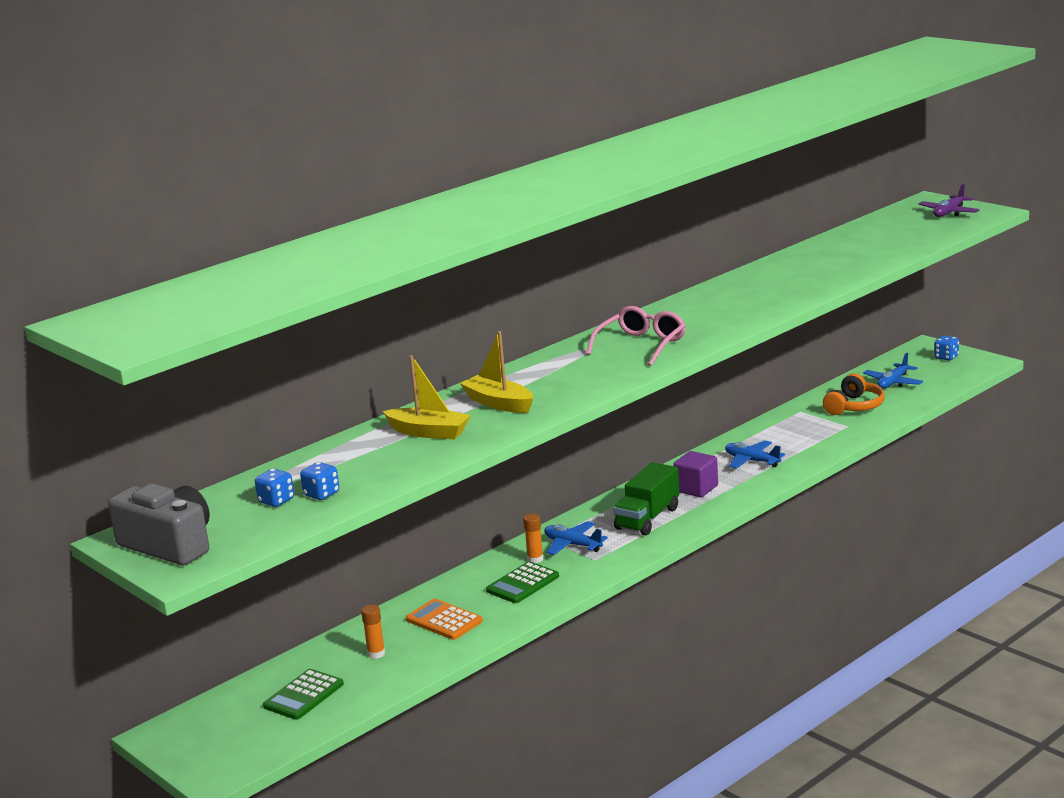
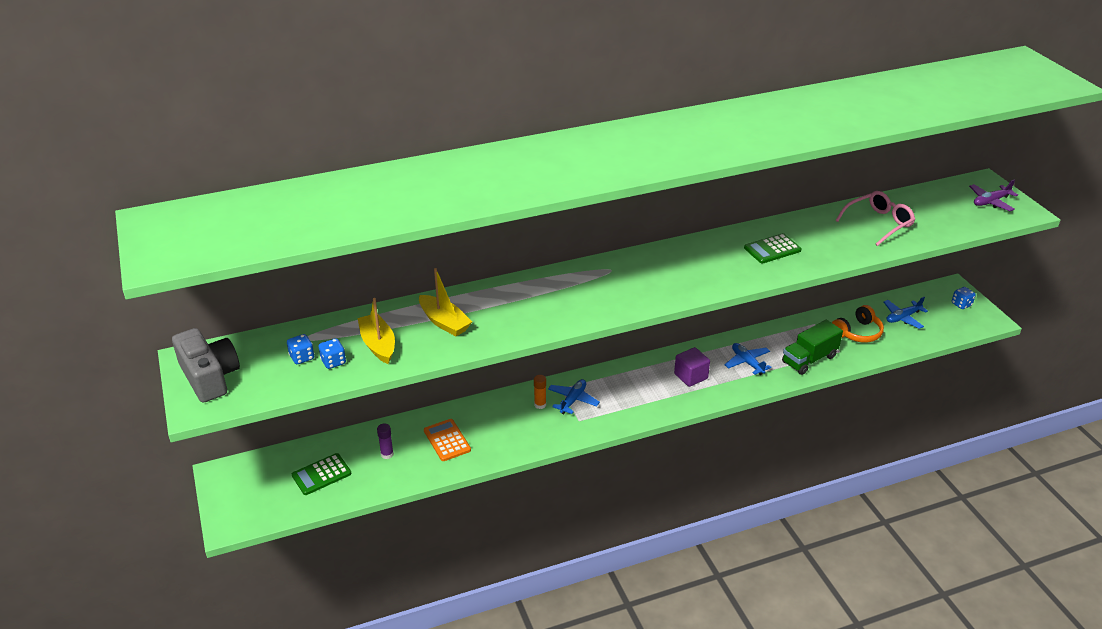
camera: 20 degrees right, 15 degrees up
(376, 654) = (387, 454): orange glue stick -> purple glue stick
(499, 403) = (511, 308): yellow boat -> yellow boat (378, 345)
(523, 584) = (517, 425): green calculator -> green calculator (772, 249)
(572, 545) = (573, 400): blue plane -> blue plane turned 60 degrees clockwise
(641, 345) = (651, 279): pink glasses -> pink glasses (878, 223)
(647, 518) = (639, 393): green truck -> green truck (809, 359)

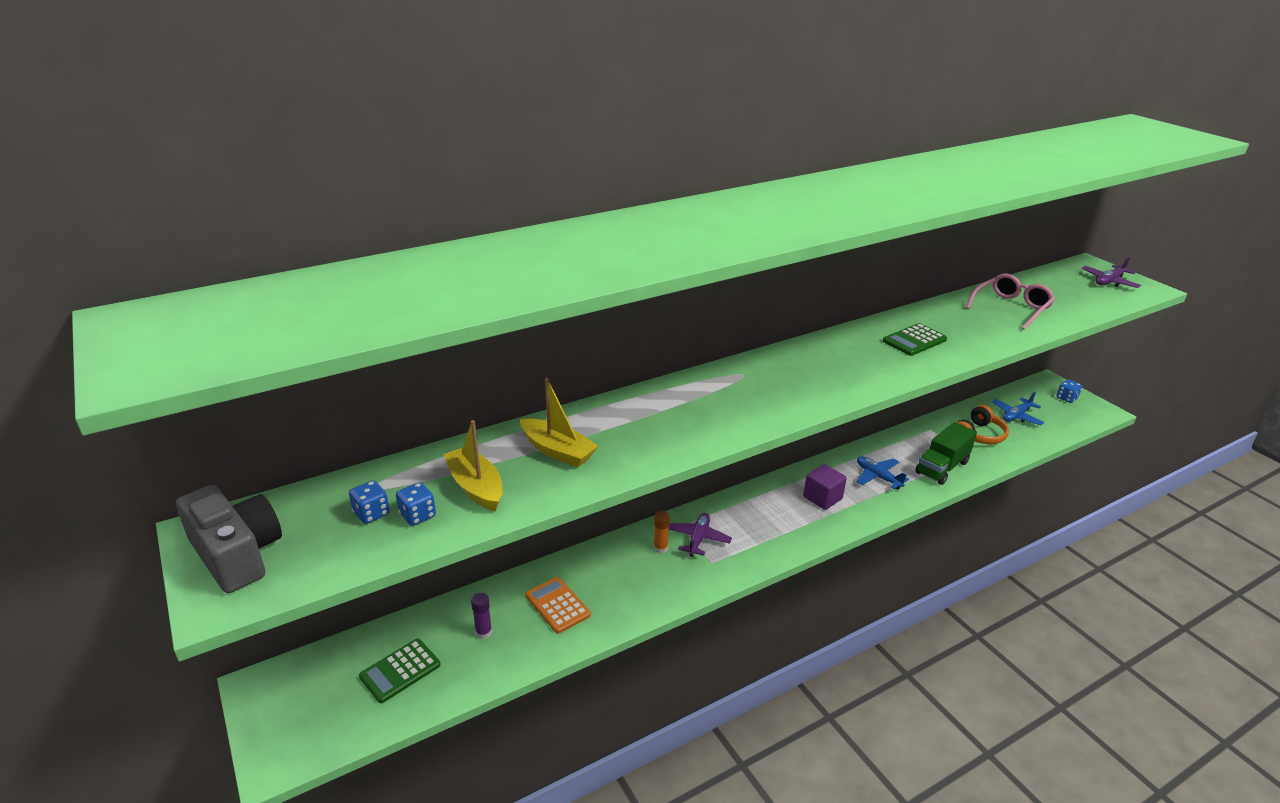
camera: 10 degrees left, 5 degrees down
(573, 400) = (698, 539): blue plane -> purple plane

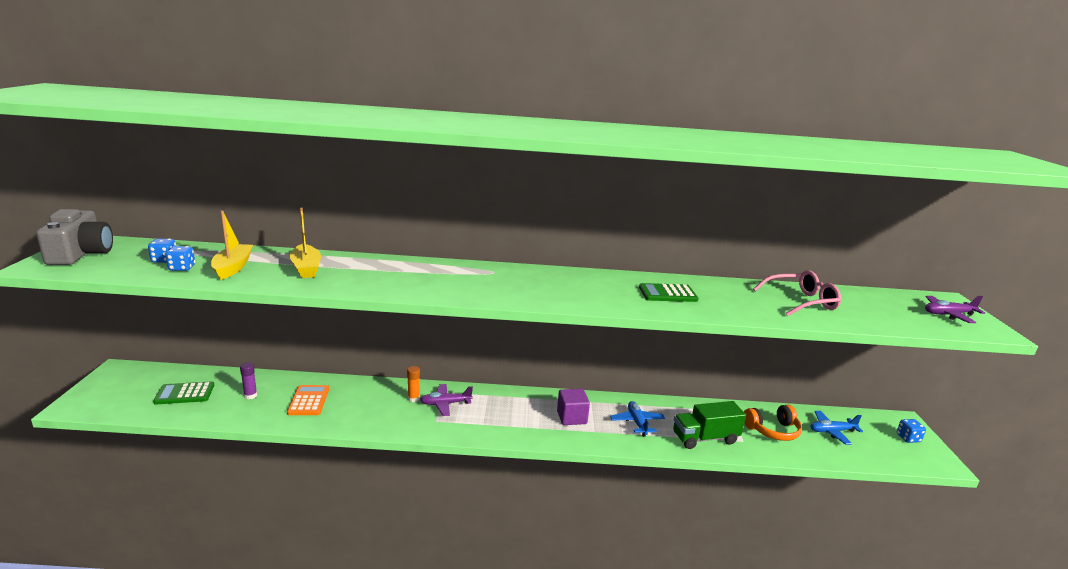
camera: 30 degrees right, 10 degrees down
(698, 539) = (445, 404): purple plane -> purple plane turned 150 degrees counterclockwise

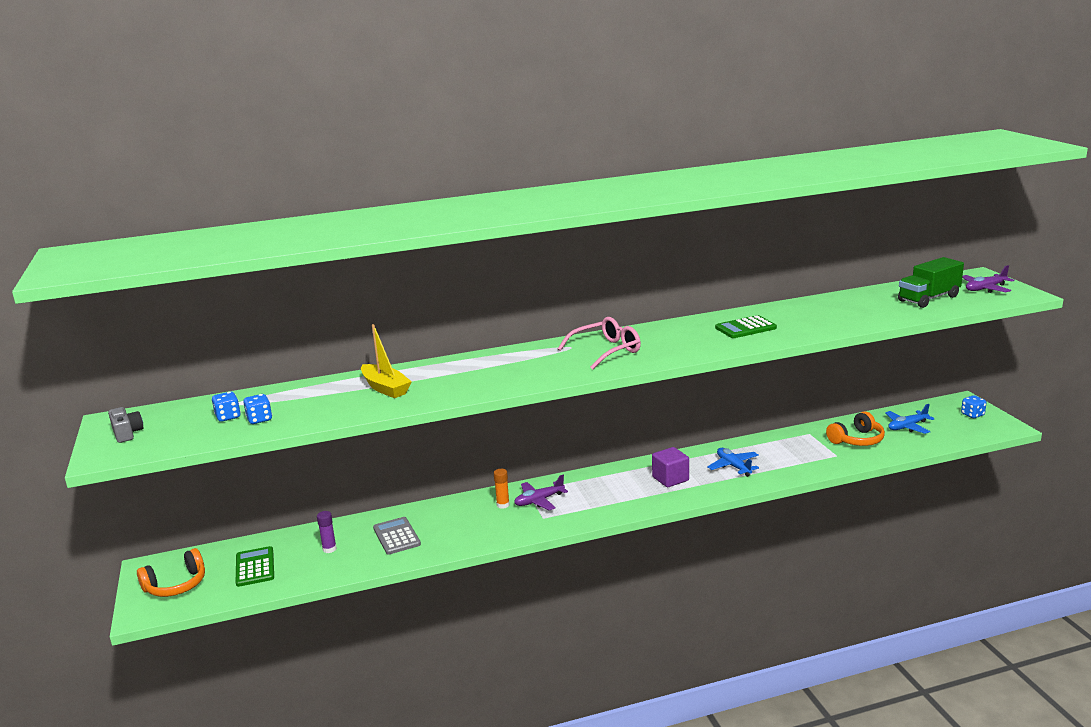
camera: 15 degrees left, 0 degrees up
(81, 254) = (127, 433): grey camera -> grey camera, size x0.52
(118, 391) = (176, 585): none -> orange headphones
(184, 394) = (255, 567): green calculator -> green calculator turned 105 degrees clockwise
(233, 267) = (311, 406): yellow boat -> none
(308, 401) = (396, 536): orange calculator -> grey calculator
(705, 438) = (802, 463): green truck -> green truck (929, 299)
(801, 302) = (862, 307): pink glasses -> pink glasses (606, 351)

